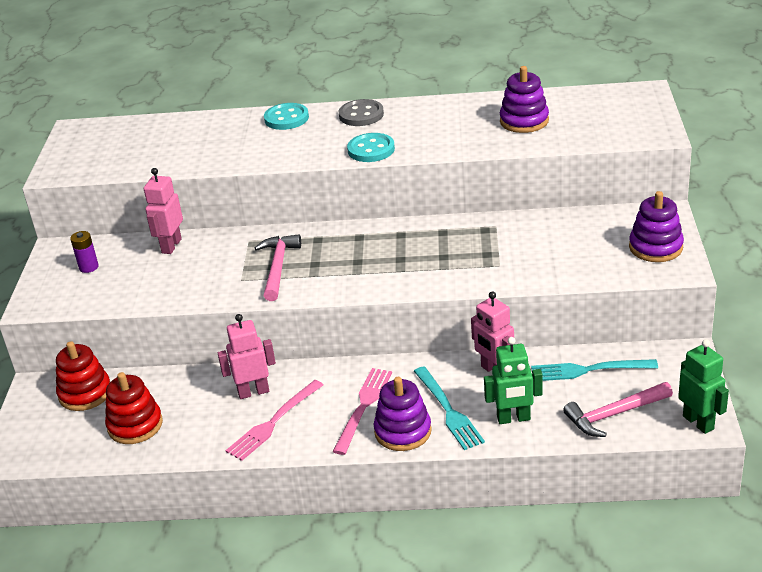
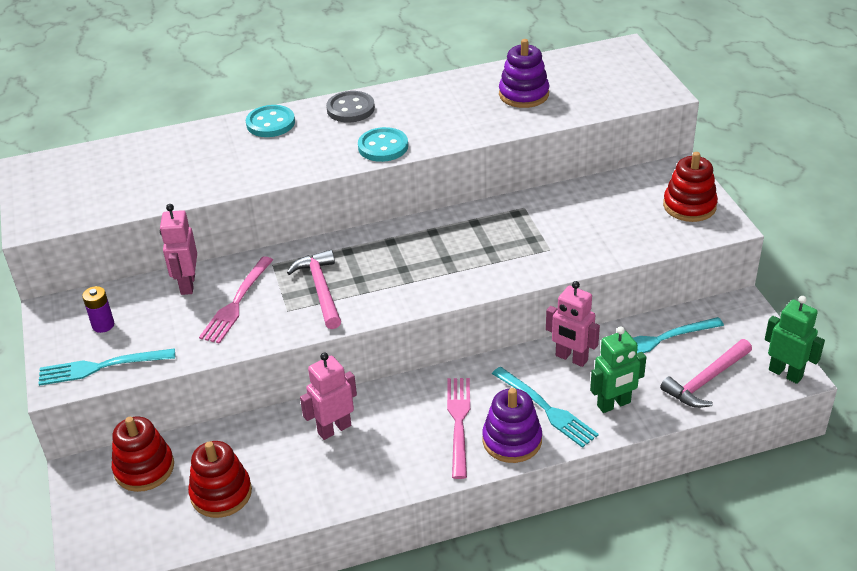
camera: 20 degrees left, 5 degrees up
(70, 299) = (101, 367): none -> turquoise fork
(273, 423) = (373, 459): pink fork -> pink fork (236, 303)
(655, 247) = (689, 206): purple stacking toy -> red stacking toy

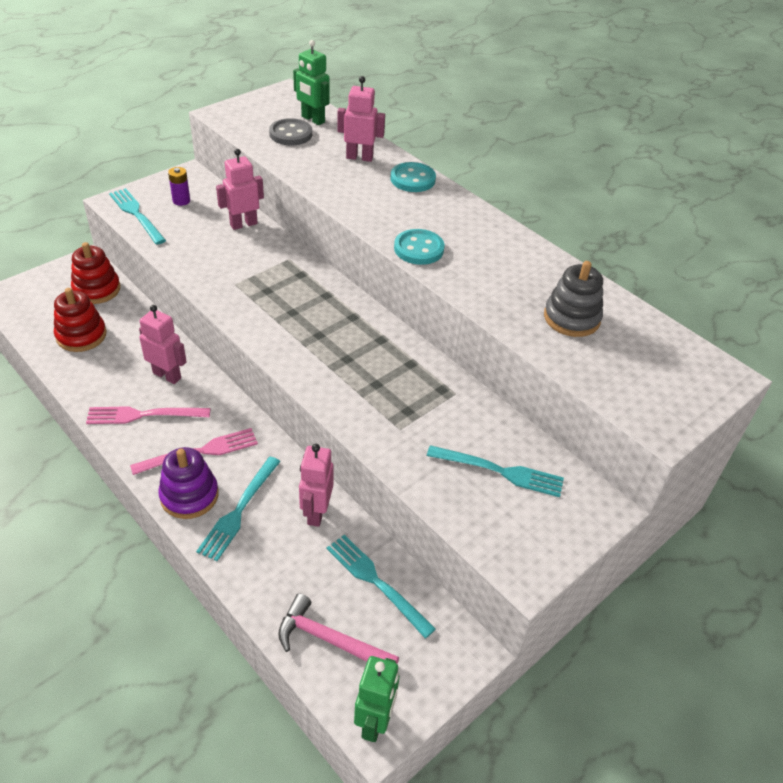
camera: 60 degrees right, 5 degrees up
(206, 146) = (359, 157): none -> pink robot
(236, 303) = (232, 255): pink fork -> pink fork (143, 415)
(321, 289) = (269, 294): pink hammer -> none
(350, 109) = (464, 215): grey button -> grey button (290, 134)
(523, 94) = (571, 318): purple stacking toy -> grey stacking toy
(614, 404) = (264, 564): green robot -> green robot (313, 119)
(622, 208) = (500, 471): none -> turquoise fork
(689, 206) = (541, 532): red stacking toy -> none

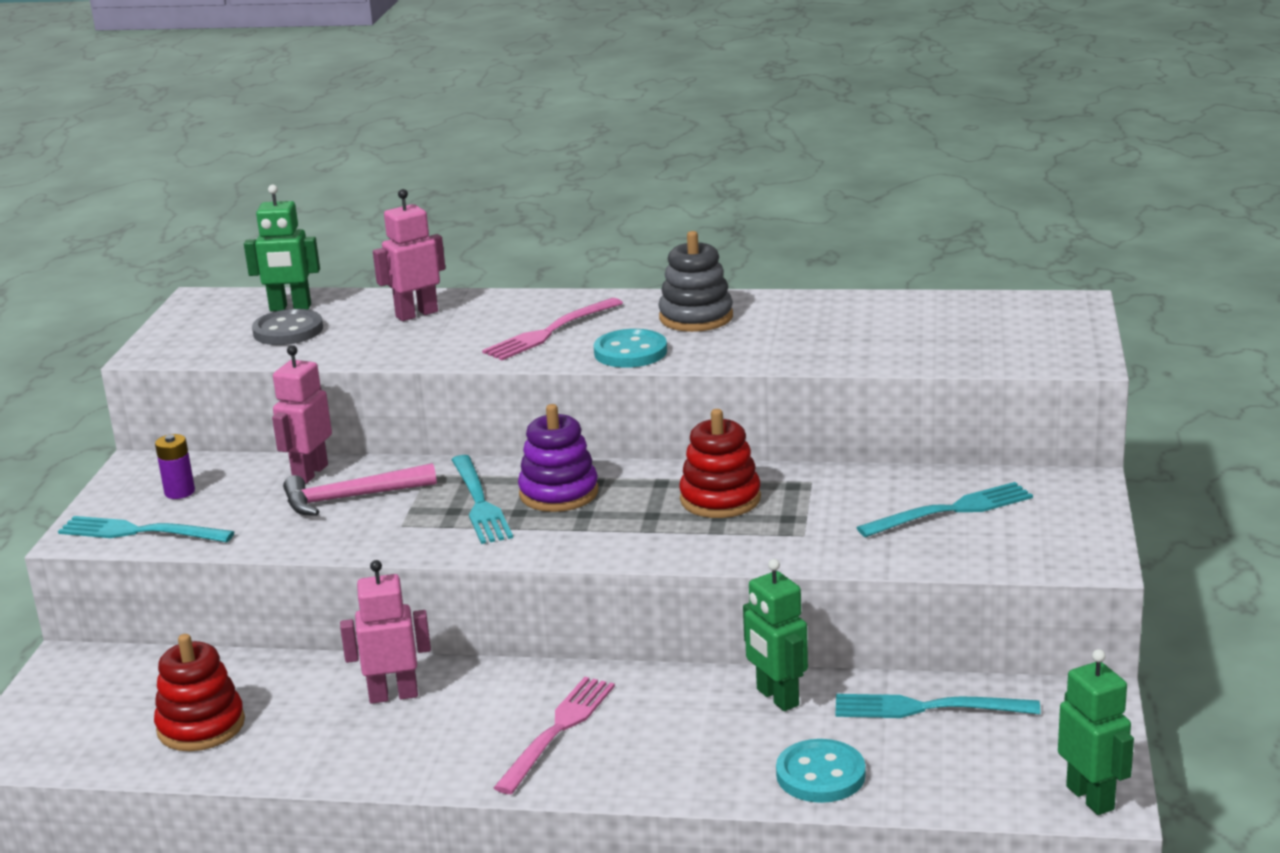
camera: 35 degrees left, 20 degrees down
(97, 289) = (138, 676): red stacking toy -> red stacking toy (720, 499)
(143, 415) = (427, 743): pink fork -> pink fork (550, 332)
(189, 495) = (611, 770): purple stacking toy -> purple stacking toy (559, 493)
(239, 511) = (691, 747): turquoise fork -> turquoise fork (480, 503)
(316, 512) = (777, 698): pink robot -> green robot
(330, 640) = (955, 774): pink hammer -> pink hammer (351, 498)
(412, 179) = (515, 305): turquoise button -> turquoise button (820, 775)
(571, 318) = (874, 330): grey stacking toy -> grey stacking toy (696, 317)

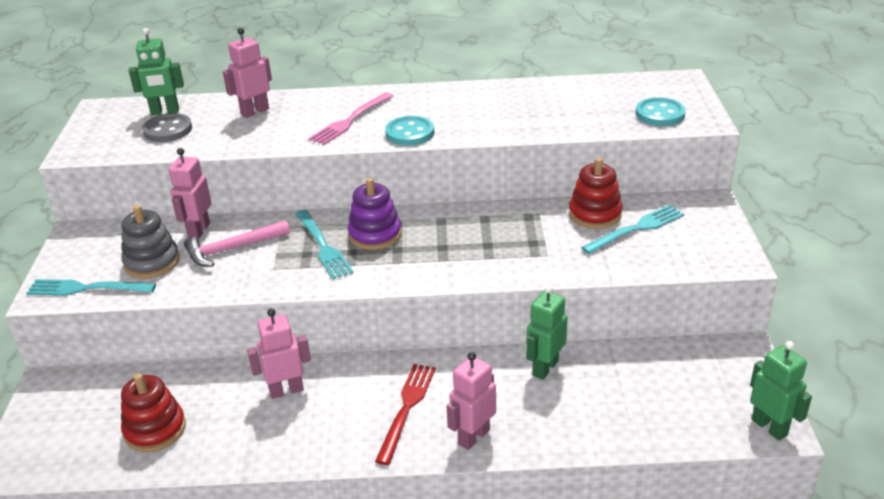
camera: 10 degrees left, 10 degrees up
(179, 492) = (109, 253): purple battery -> none
(558, 730) = (406, 408): pink fork -> red fork
(643, 772) = (473, 436): none -> pink robot
(696, 317) = (445, 103): grey stacking toy -> grey stacking toy (152, 262)
(720, 499) = (484, 231): red stacking toy -> red stacking toy (595, 214)
(777, 698) = (545, 368): green robot -> green robot turned 75 degrees clockwise
(820, 775) = (591, 427): turquoise button -> turquoise button (660, 114)
(926, 708) = (643, 367): turquoise fork -> none

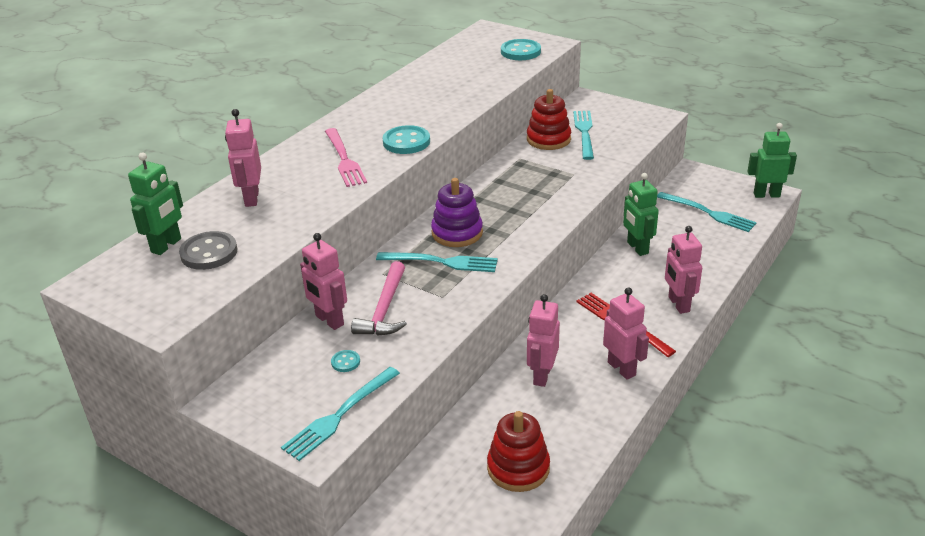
camera: 55 degrees left, 0 degrees up
(152, 262) = (345, 362): grey stacking toy -> turquoise button
(335, 438) = (622, 368): none -> pink robot
(672, 394) = (709, 213): none -> turquoise fork

